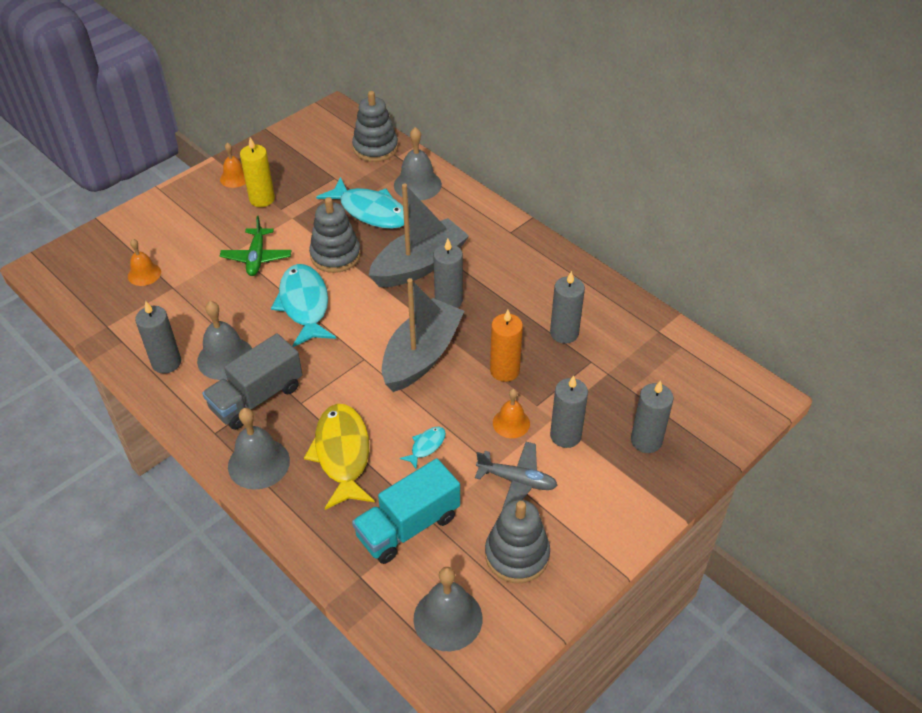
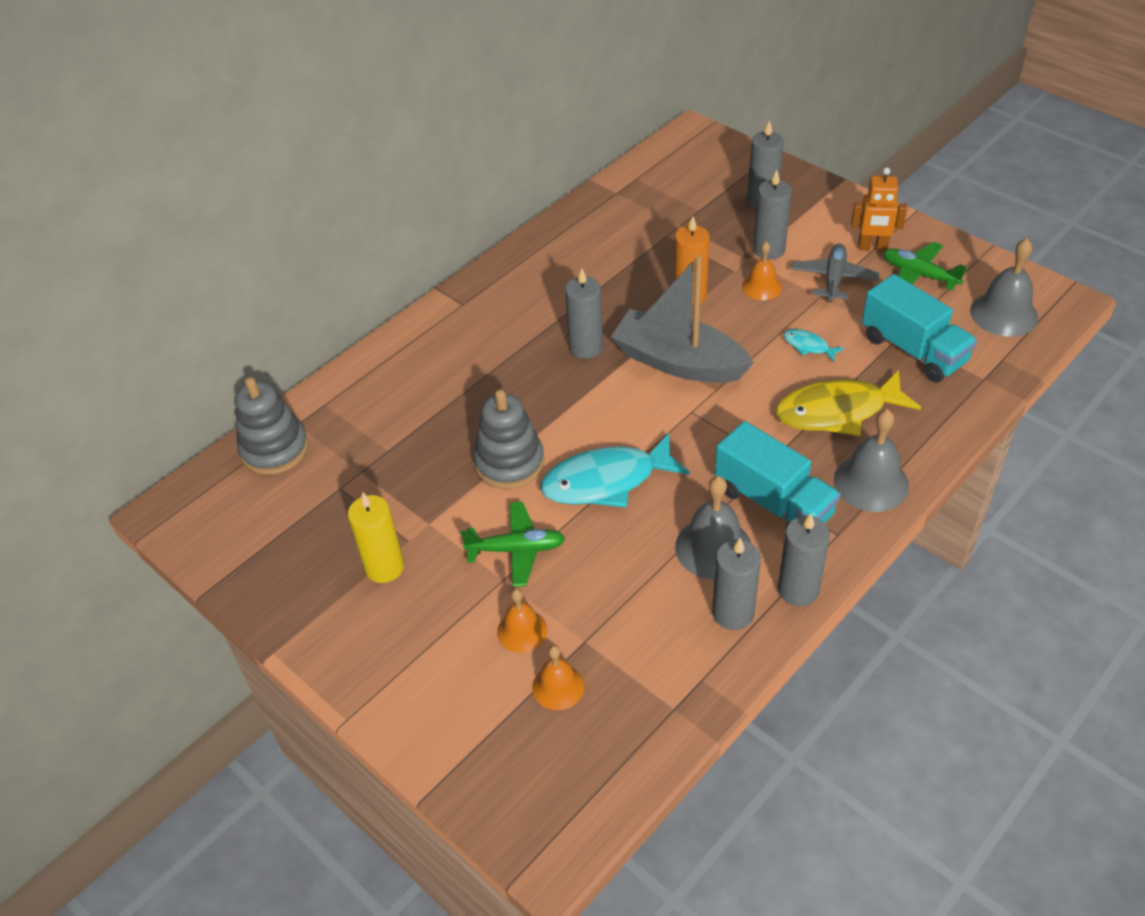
camera: 90 degrees left, 0 degrees up
(235, 178) = (328, 613): orange bell -> orange bell (522, 631)
(257, 398) = (773, 502): grey truck -> turquoise truck
(370, 211) = (418, 438): turquoise fish -> none
(417, 185) = (364, 395): grey bell -> none
(419, 265) = (525, 378): grey boat -> none
(517, 555) = (919, 275): grey stacking toy -> green plane
(563, 522) = (872, 248): none -> orange robot
(564, 333) = (628, 255): grey candle -> grey candle (798, 589)

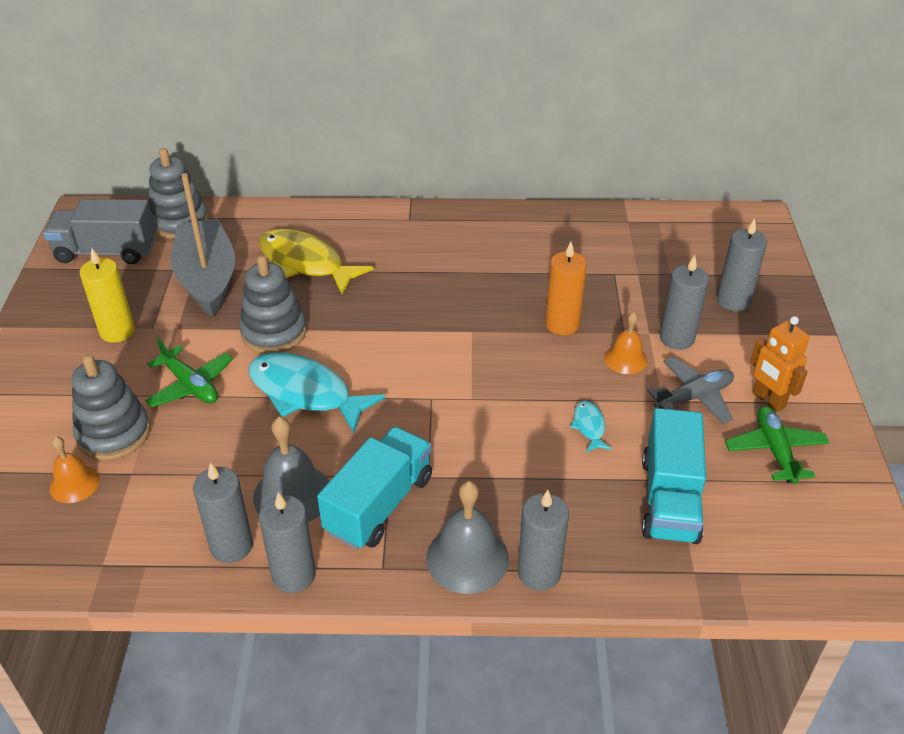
camera: 45 degrees right, 5 degrees down
(253, 522) = (106, 251): none -> grey truck
(522, 631) = (114, 433): orange bell -> grey stacking toy
(586, 347) = (436, 302): grey candle -> grey candle (539, 572)
(678, 362) = (478, 360): grey boat -> grey boat (207, 278)
(773, 502) = (379, 504): turquoise truck -> turquoise truck turned 150 degrees counterclockwise
(837, 411) = (531, 488): yellow fish -> yellow fish (306, 263)
(1004, 314) = (802, 541): grey bell -> none

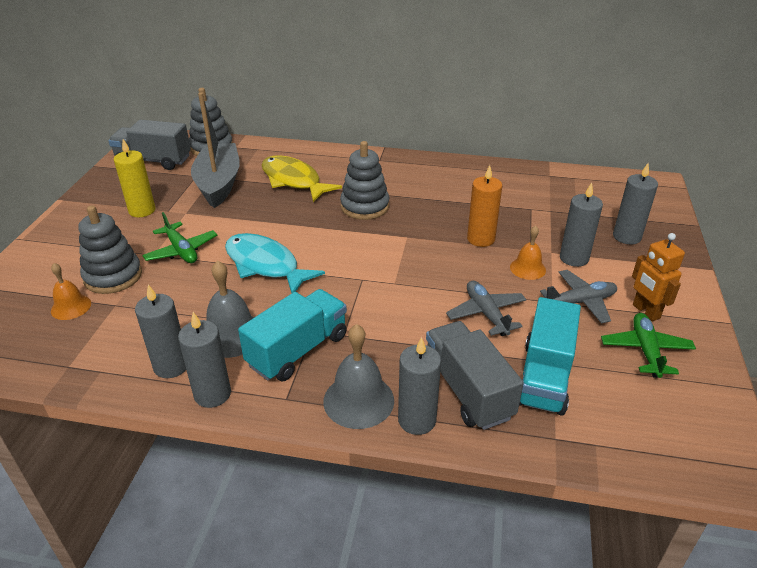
camera: 10 degrees right, 5 degrees down
(274, 332) = (255, 222): grey stacking toy -> grey stacking toy (364, 206)
(587, 528) = (467, 390): none -> grey truck
(589, 426) = (486, 314): turquoise fish -> grey plane

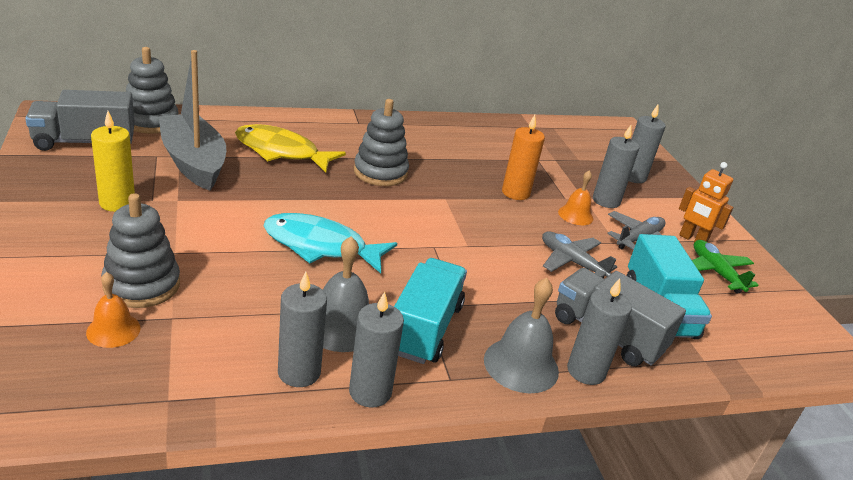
camera: 30 degrees left, 5 degrees down
(181, 250) = (208, 243): green plane -> none

